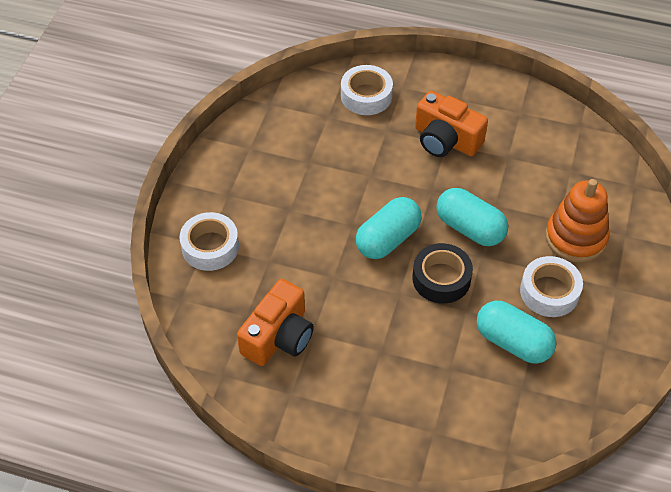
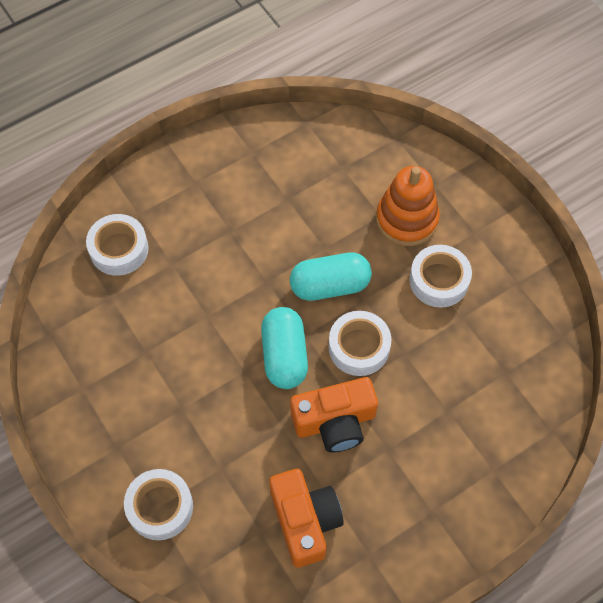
camera: 50 degrees left, 10 degrees up
(441, 278) = (359, 347): black tape -> white tape
(446, 140) = (226, 229): orange camera -> orange camera (335, 422)
(513, 342) = (461, 345): turquoise capsule -> none

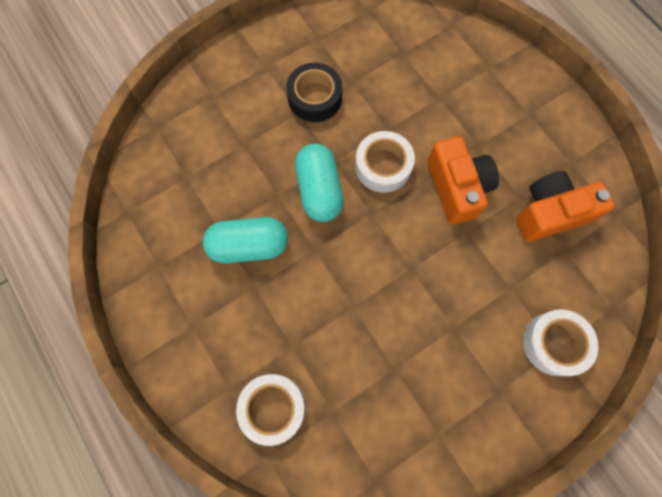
camera: 90 degrees left, 10 degrees up
(284, 355) = (394, 231): turquoise capsule -> turquoise capsule (249, 245)
(406, 219) = (249, 121): orange stacking toy -> none
(439, 280) = (315, 98): white tape -> black tape

